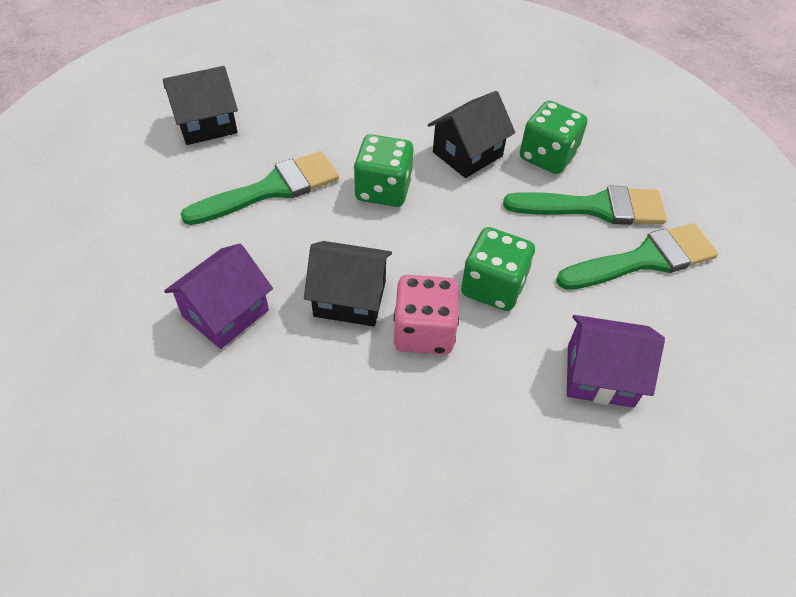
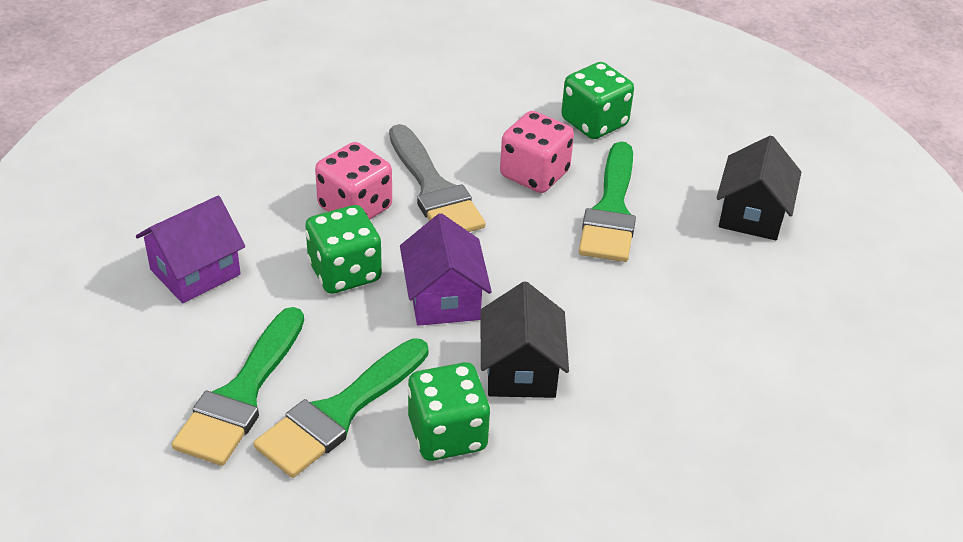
camera: 130 degrees right, 10 degrees down
(225, 313) = (495, 127): purple house -> purple house (444, 299)
(269, 251) = (534, 174): none -> pink dice
(350, 298) = (434, 189): black house -> grey brush
(383, 190) = (535, 277): green dice -> green dice (594, 122)

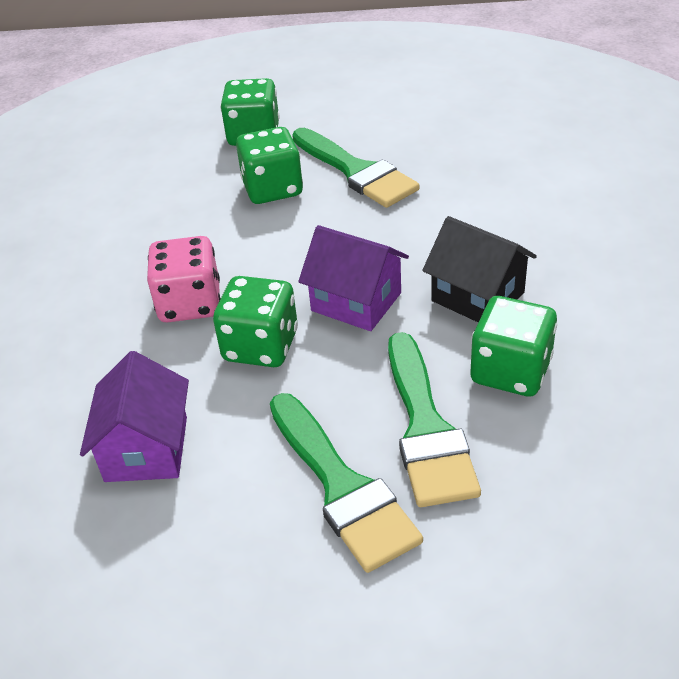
camera: 45 degrees left, 0 degrees up
(434, 189) = (224, 248): grey brush -> none
(534, 174) = (272, 189): pink dice -> green dice
(752, 214) = (432, 114): black house -> none

